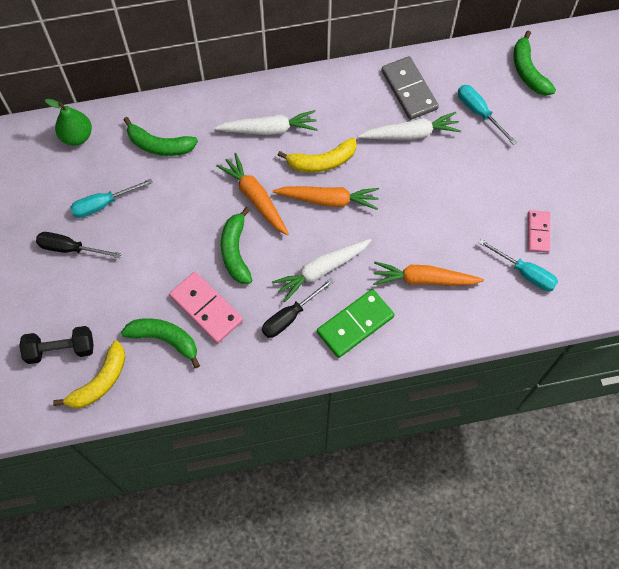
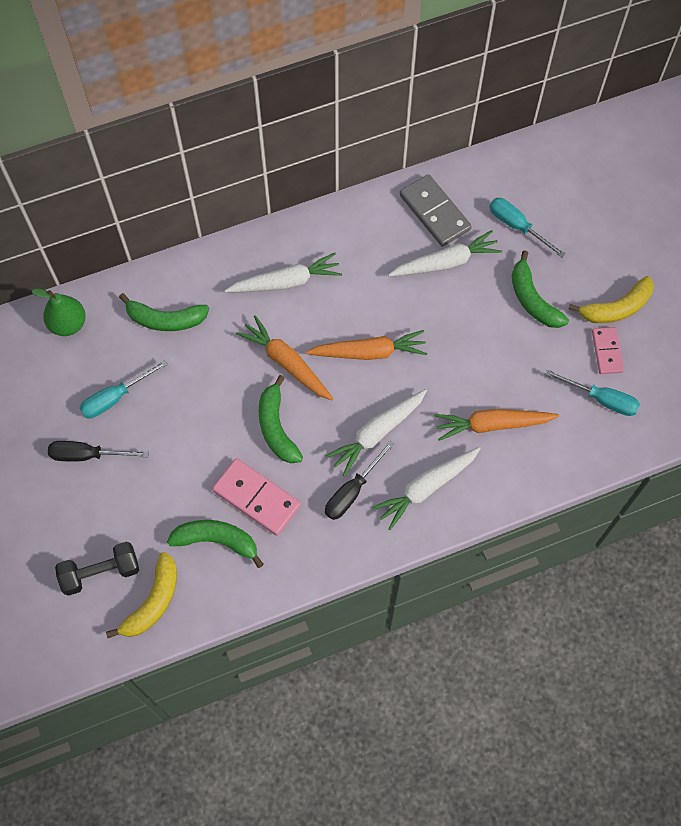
camera: 10 degrees left, 0 degrees up
(321, 162) = (353, 310): yellow banana -> yellow banana (616, 308)
(355, 324) = (426, 488): green domino -> white carrot
(528, 71) = (562, 171): green banana -> green banana (532, 299)

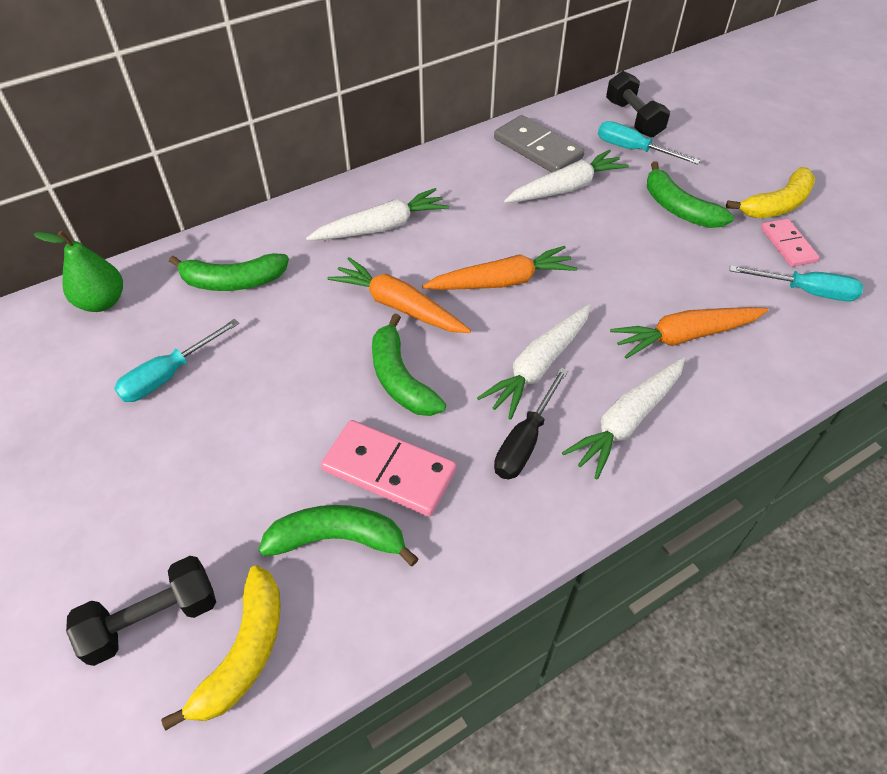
camera: 10 degrees left, 15 degrees down
(87, 455) = (129, 451): black screwdriver -> none
(530, 188) = (633, 119): none -> black dumbbell

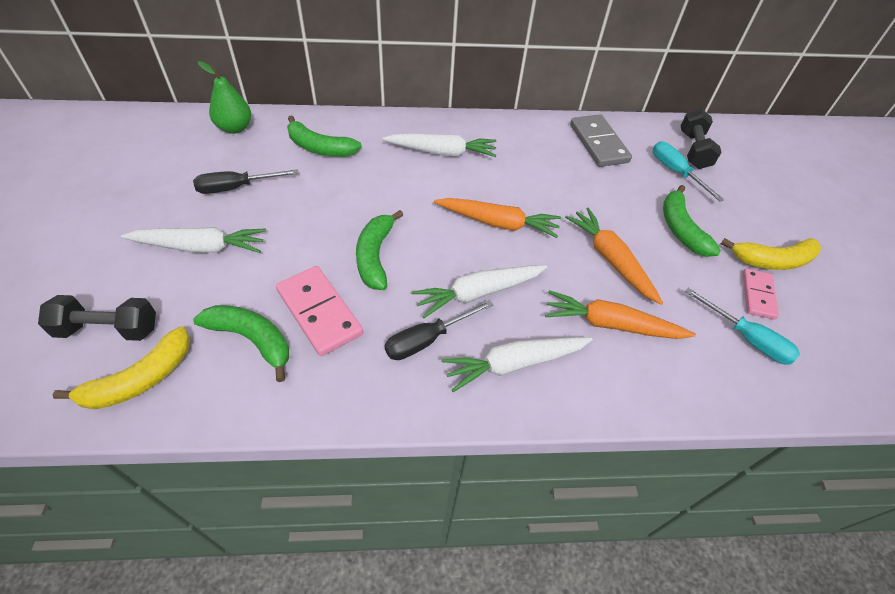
camera: 25 degrees right, 0 degrees up
(169, 375) = (236, 188): turquoise screwdriver -> black screwdriver
(399, 306) = (412, 208): orange carrot -> orange carrot (610, 259)
(566, 188) = (598, 179): white carrot -> white carrot (201, 247)

